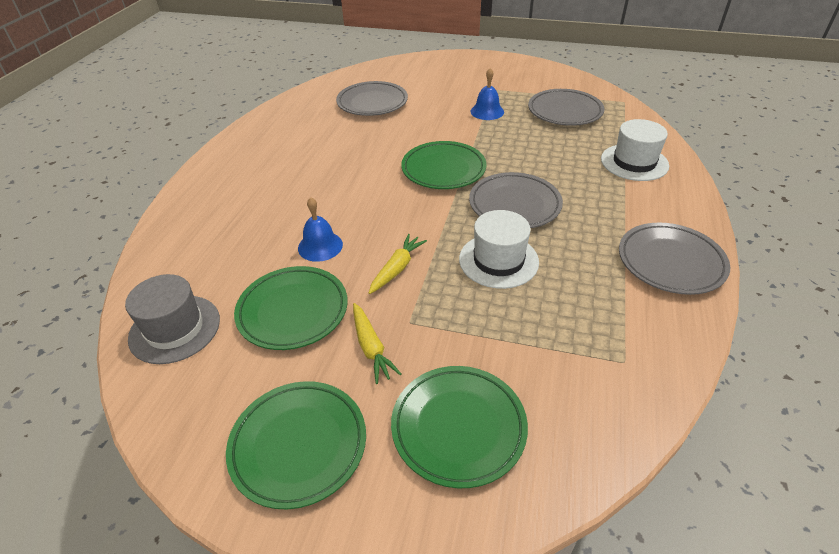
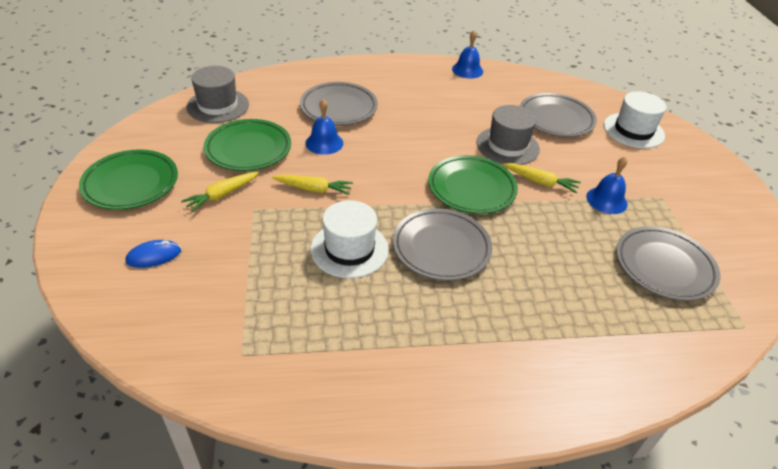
camera: 65 degrees right, 0 degrees up
(260, 126) = (467, 70): none -> blue bell
(395, 136) = (507, 146): none -> grey hat
(452, 133) = (541, 182): none -> yellow carrot
(458, 427) = (154, 256): green plate -> blue mouse
(634, 162) = (592, 346): white hat -> white hat (633, 130)
(670, 262) = (404, 390): grey plate -> grey plate (338, 108)

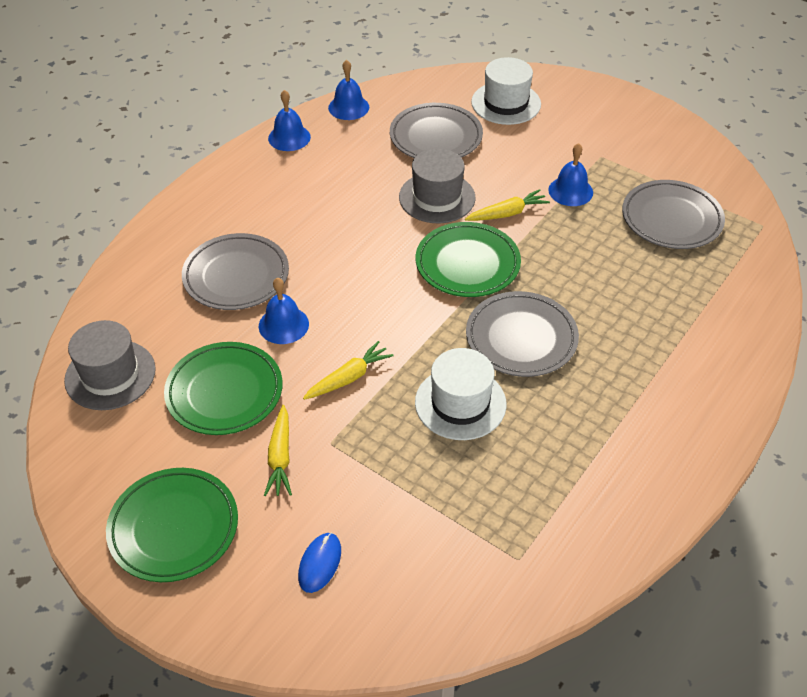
camera: 45 degrees left, 5 degrees up
(524, 76) = (348, 107): none -> blue bell

